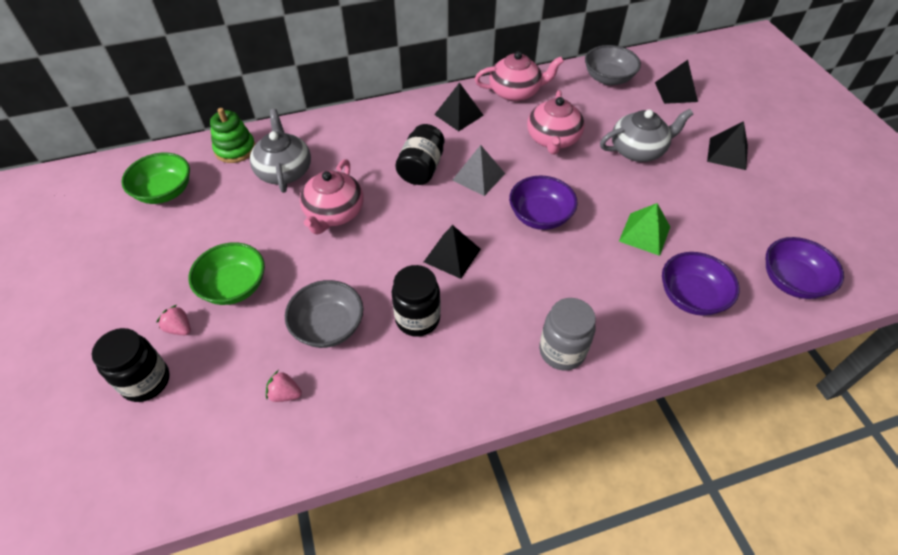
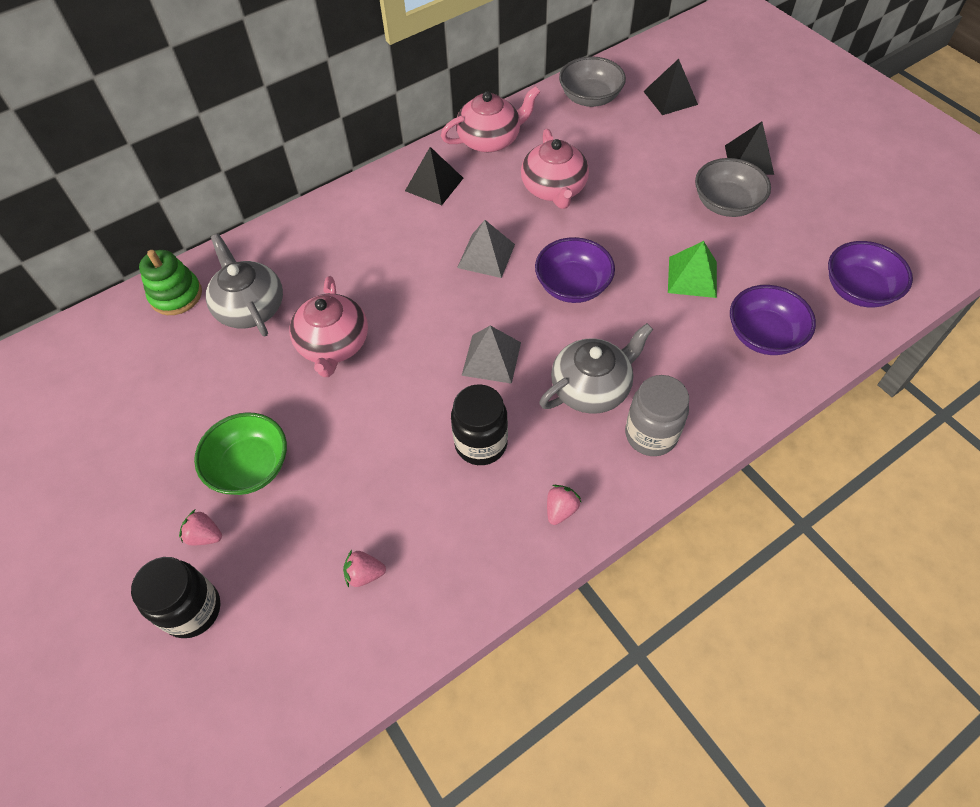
camera: 15 degrees left, 5 degrees up
(165, 192) = (109, 373): green bowl -> none
(328, 326) = (383, 482): grey bowl -> grey bowl (726, 204)
(421, 168) = (416, 262): black jar -> none
(452, 255) = (491, 358): black pyramid -> grey pyramid
(462, 390) = (561, 509): none -> pink strawberry
(638, 150) = (653, 179): grey teapot -> grey teapot (592, 388)

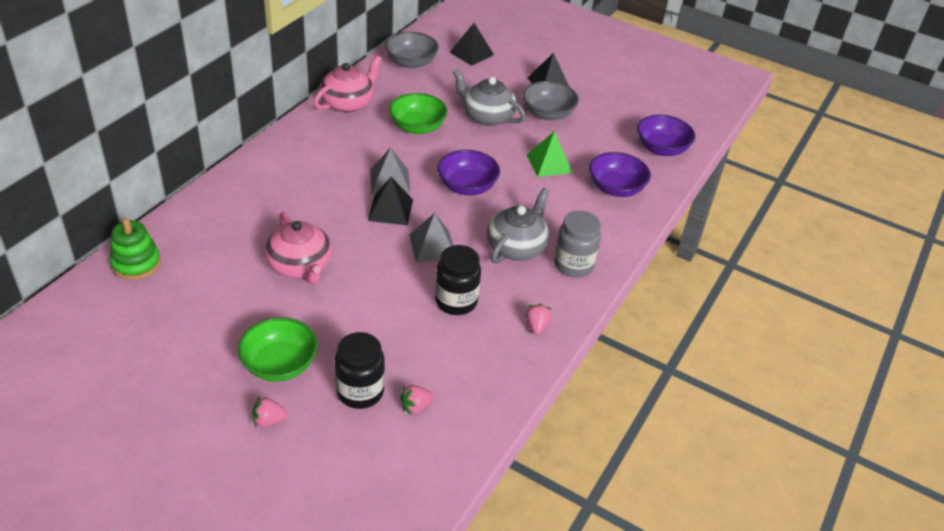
camera: 30 degrees left, 15 degrees down
(192, 610) = (289, 472): black jar -> black jar (360, 392)
(250, 307) = (211, 257): grey teapot -> grey teapot (487, 116)
(434, 184) = (319, 141): black pyramid -> black pyramid (390, 210)
(554, 189) = (417, 127): pink teapot -> green bowl

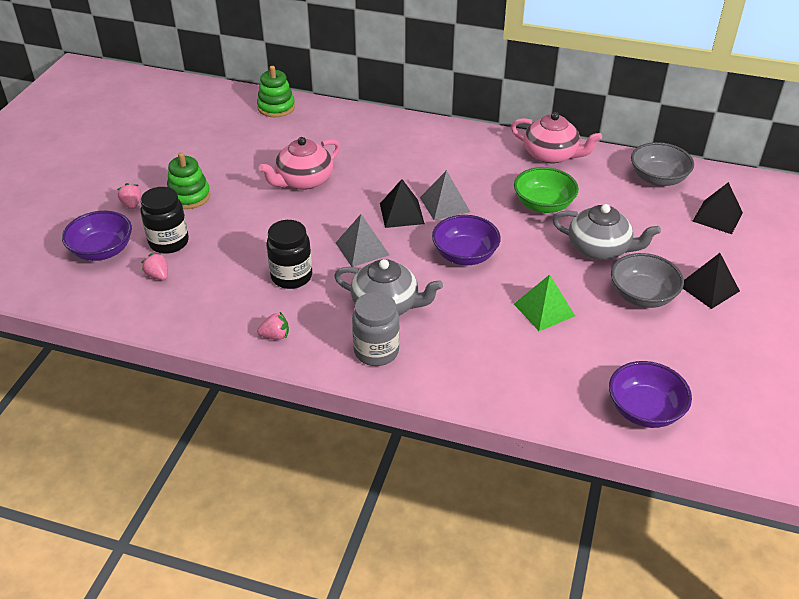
camera: 80 degrees right, 0 degrees up
(280, 365) = (189, 196): green bowl -> green stacking toy
(487, 116) = (599, 249): grey teapot -> grey teapot turned 90 degrees clockwise
(615, 188) = (531, 372): purple bowl -> purple bowl (102, 251)

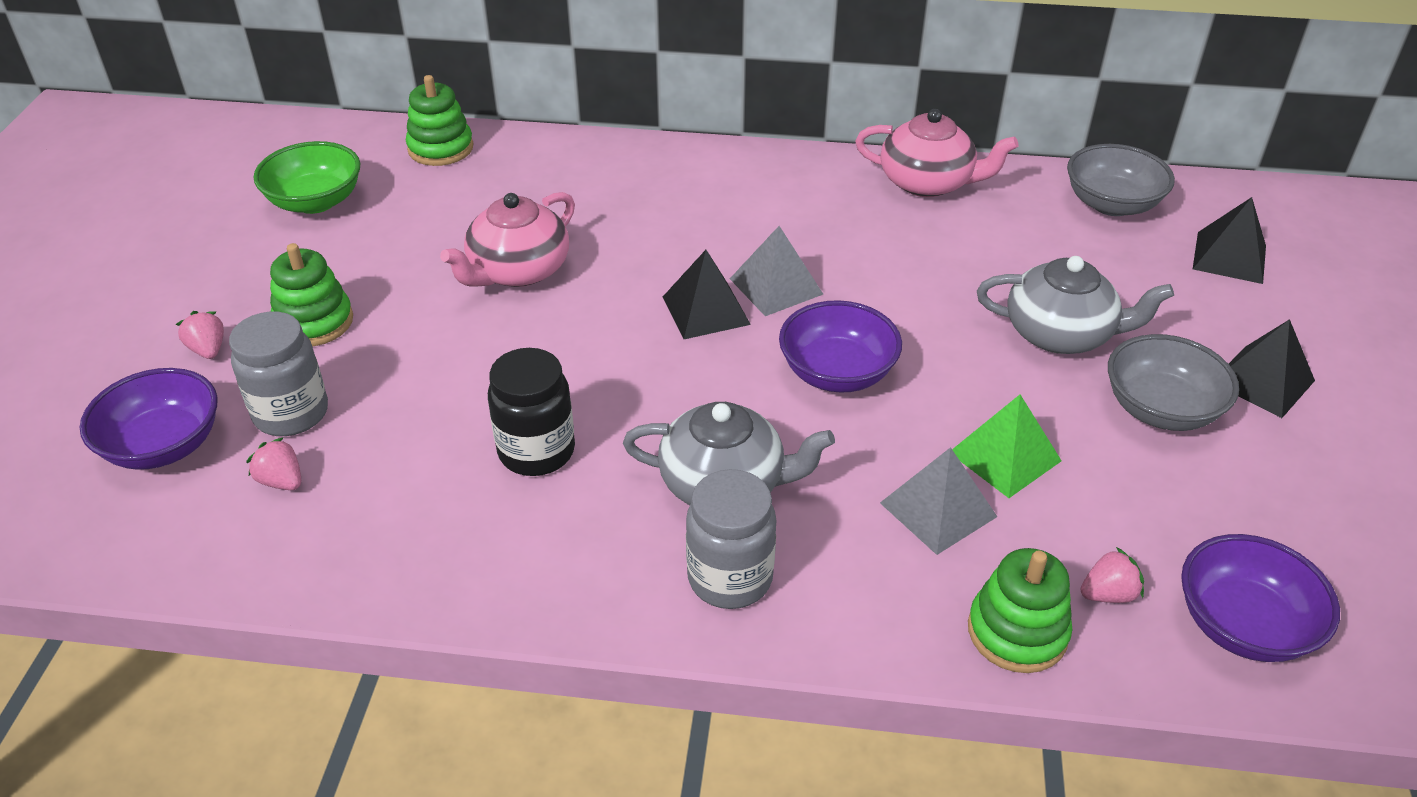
camera: 10 degrees left, 0 degrees up
(169, 242) = (291, 413): black jar -> grey jar
(275, 336) = (532, 573): pink strawberry -> pink strawberry (1108, 594)
(362, 249) = (653, 383): grey pyramid -> grey pyramid (938, 510)
(520, 397) = (1017, 632): none -> green stacking toy
(543, 205) = (942, 268): green bowl -> green bowl (315, 201)

